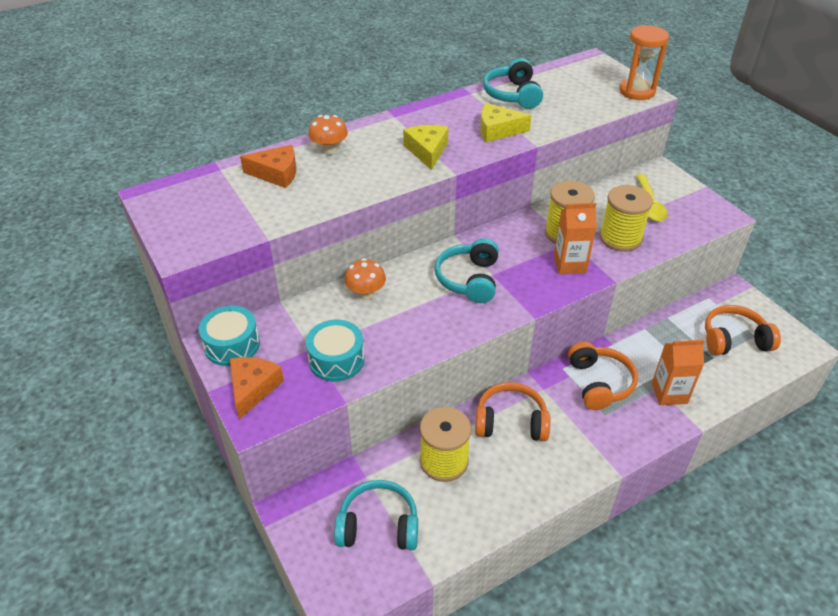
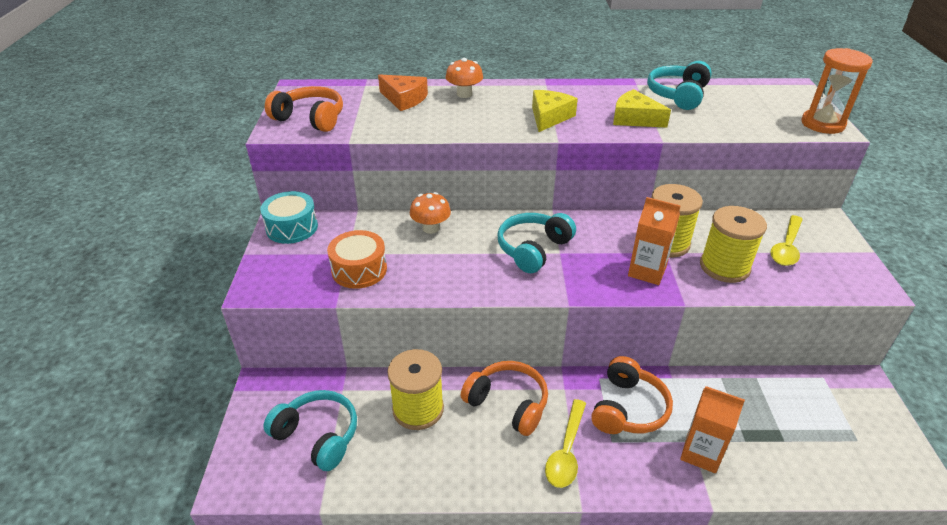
camera: 30 degrees right, 5 degrees down
(253, 388) = (276, 265): orange cheese -> none
(336, 360) = (359, 270): turquoise drum -> orange drum
(580, 438) = (566, 451): none -> yellow spoon
(734, 340) = (825, 433): orange headphones -> orange headphones (310, 118)

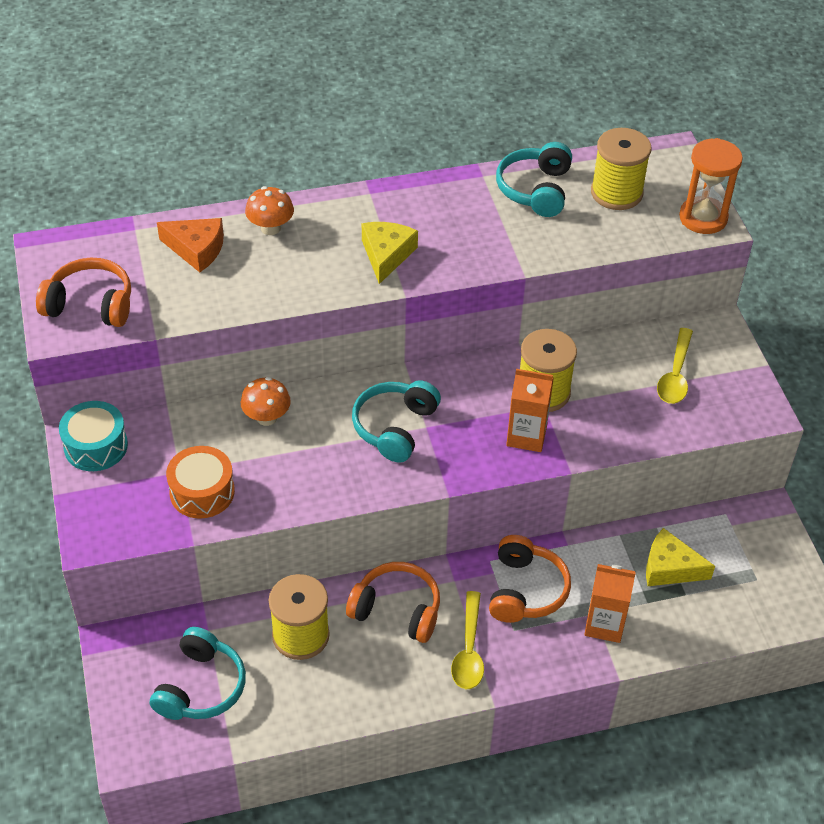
camera: 15 degrees left, 10 degrees up
(318, 436) = (201, 687): turquoise headphones -> turquoise headphones turned 90 degrees clockwise
(634, 118) = (488, 242): yellow cheese -> yellow cheese (670, 567)
(724, 267) = (609, 415): yellow spool -> yellow spool (616, 193)

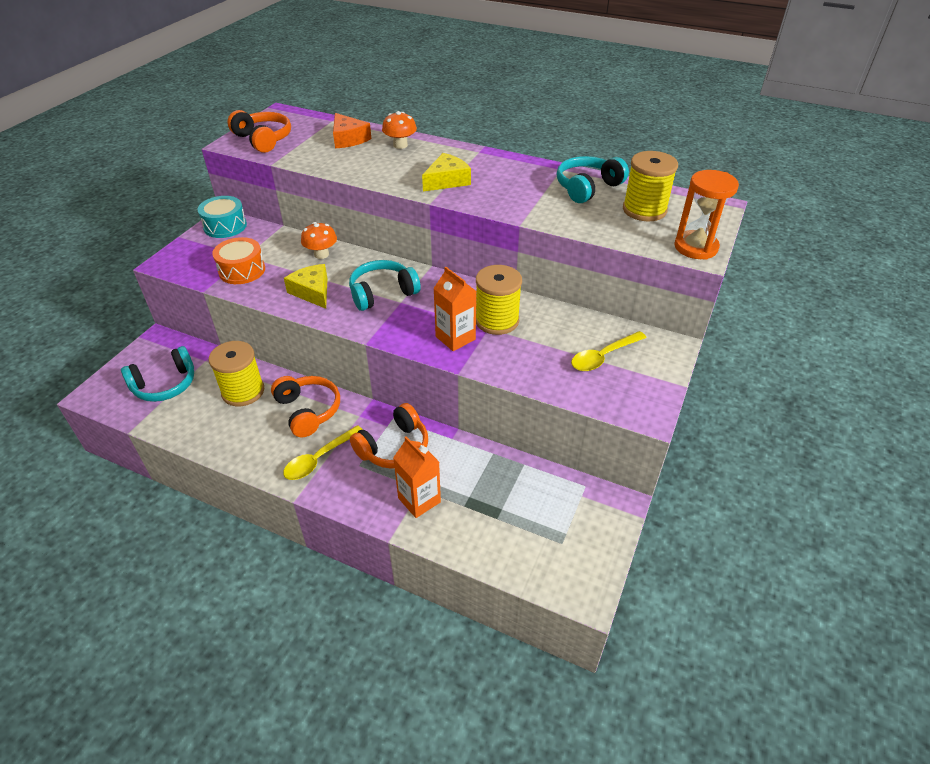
camera: 40 degrees right, 5 degrees down
(670, 567) = (505, 494): yellow cheese -> yellow cheese (312, 292)

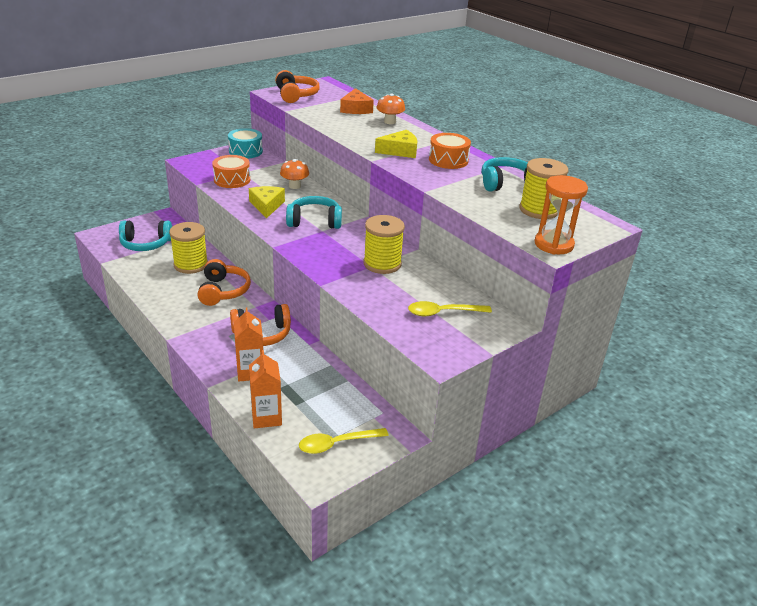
camera: 25 degrees right, 10 degrees down
(319, 459) = (205, 322): yellow spoon -> yellow spoon (337, 444)
(455, 338) = (340, 264): orange carton -> orange carton (266, 417)
(505, 177) = (448, 160): none -> orange drum

